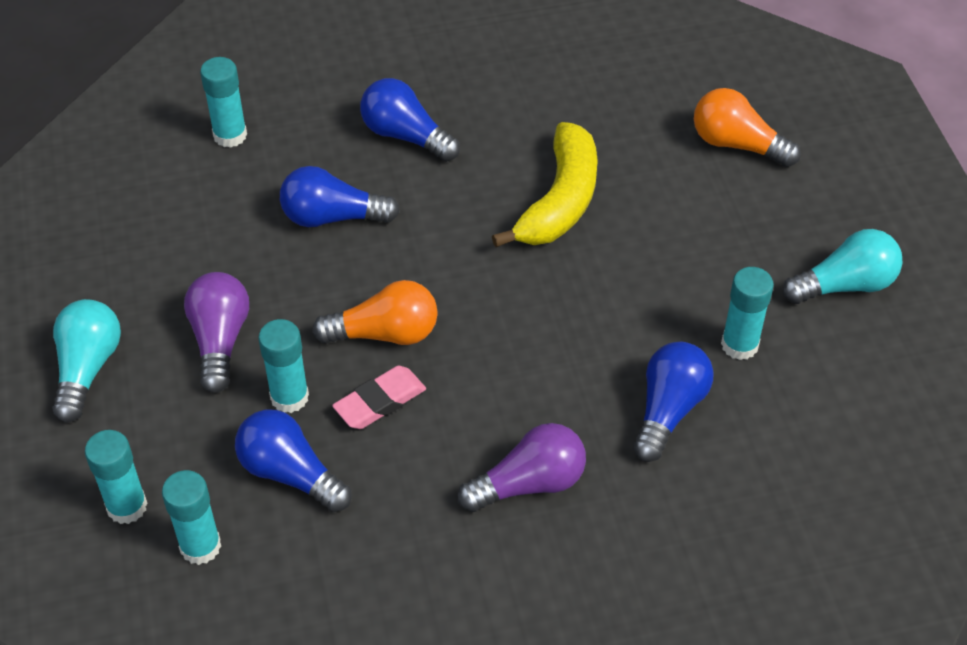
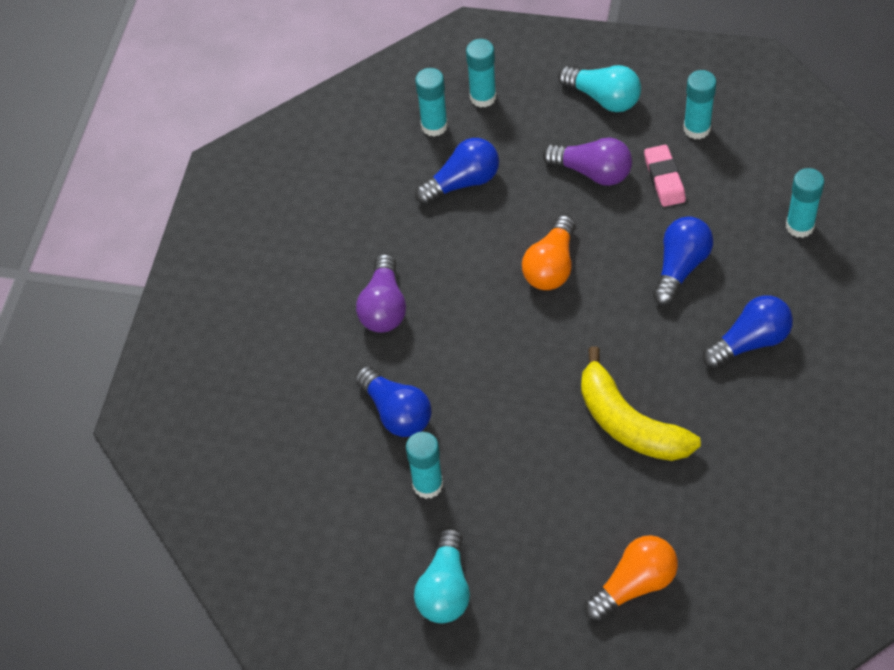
camera: 120 degrees right, 5 degrees up
(289, 397) = (524, 198): turquoise glue stick -> turquoise glue stick (697, 128)
(380, 401) = (494, 246): pink eraser -> pink eraser (664, 179)

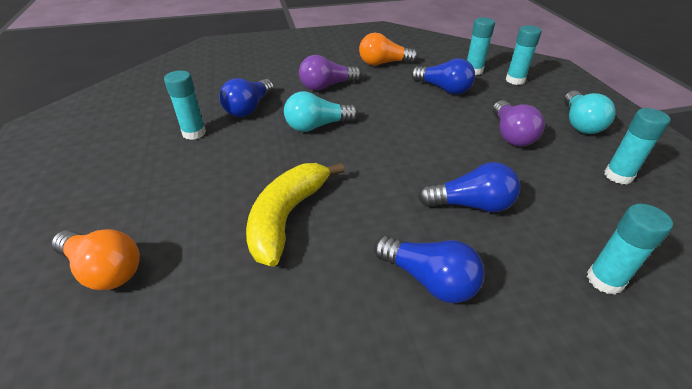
camera: 60 degrees right, 15 degrees down
(445, 589) = (103, 162): turquoise light bulb -> turquoise light bulb (317, 126)
(551, 266) = (410, 138): orange light bulb -> orange light bulb (383, 63)
(664, 179) = (547, 171): pink eraser -> none

